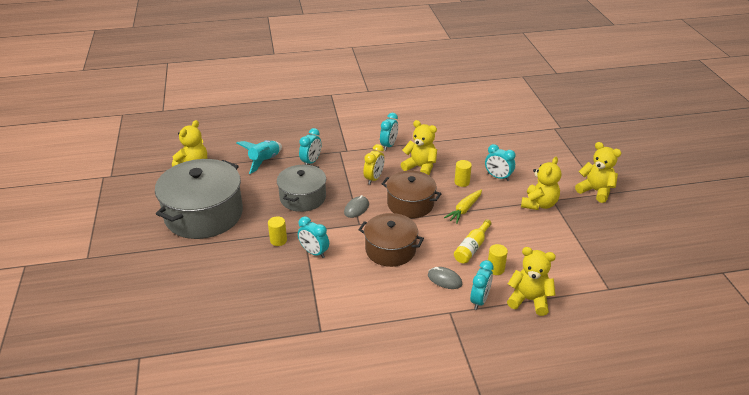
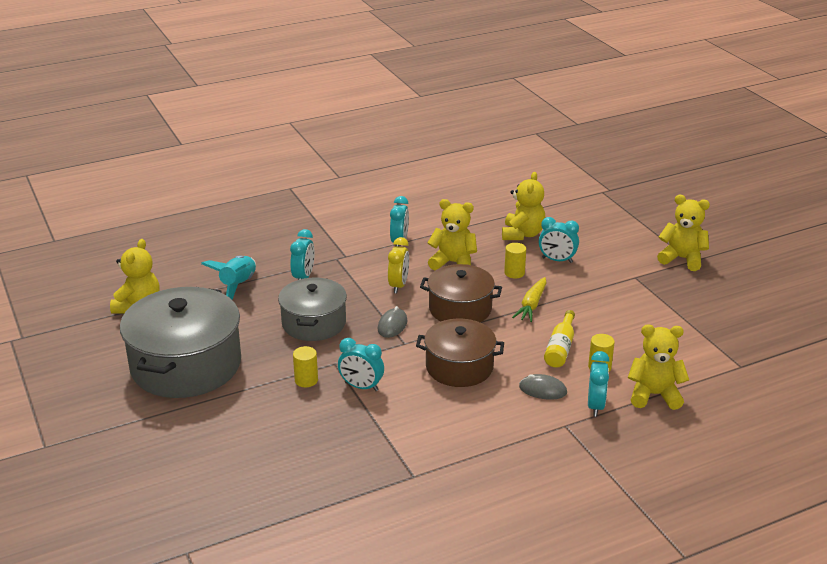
camera: 15 degrees left, 5 degrees down
(539, 204) = (621, 284): yellow teddy bear -> yellow teddy bear (522, 234)

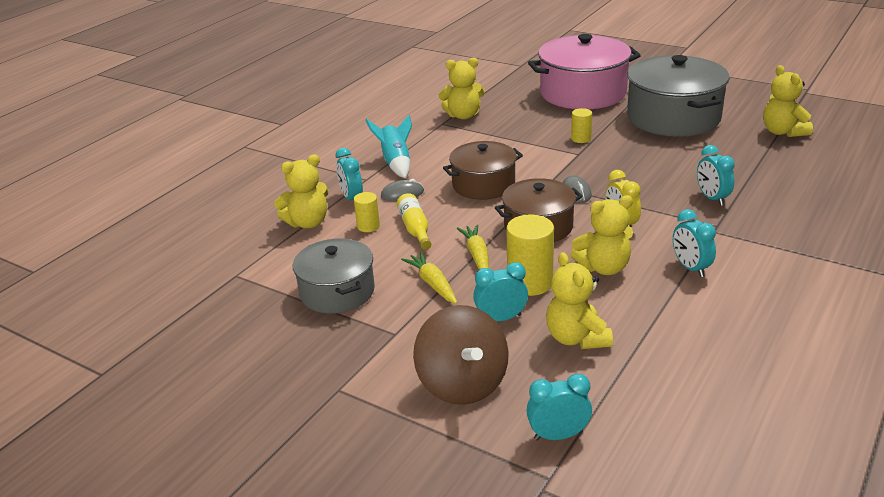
camera: 150 degrees right, 0 degrees up
(203, 448) = (583, 93): none -> pink pot
(237, 285) = (748, 171): turquoise rocket -> turquoise rocket (396, 163)
(314, 323) = (638, 170): grey pot -> grey pot (337, 292)
(361, 387) = (538, 149): turquoise clock -> turquoise clock (558, 435)
(514, 273) = (530, 282): yellow cylinder -> yellow cylinder, size x1.78
(583, 298) = (432, 284): none -> yellow carrot
(613, 238) = (462, 384): none -> brown spinning top
(682, 259) = (352, 387): yellow teddy bear -> yellow teddy bear (463, 115)

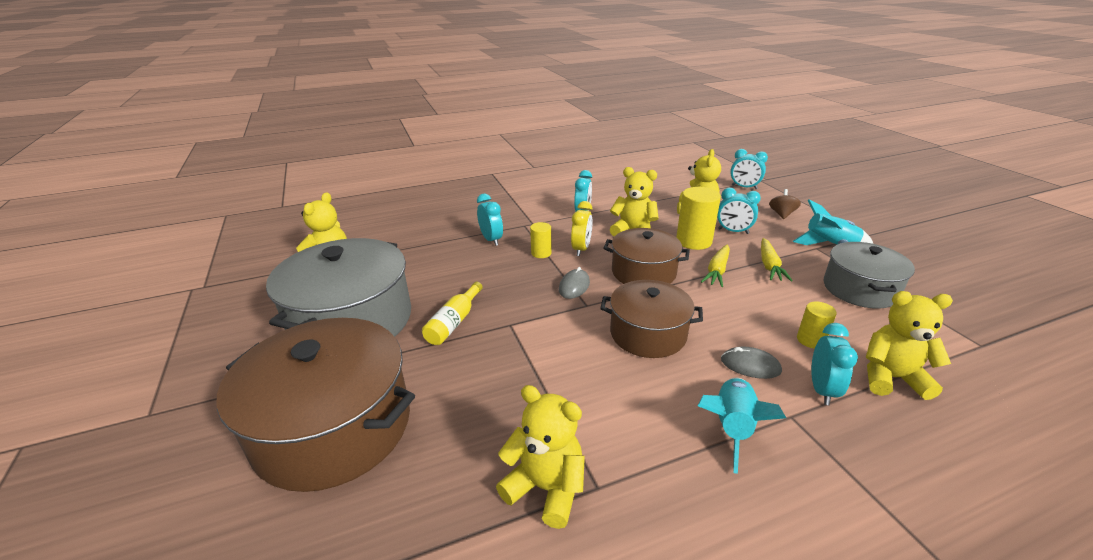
camera: 145 degrees left, 0 degrees up
(381, 346) = (829, 245): none -> turquoise rocket
(415, 228) = (758, 316): yellow bottle -> yellow bottle (454, 322)
(462, 384) = (782, 214): brown spinning top -> brown spinning top, size x0.48
(581, 139) = (476, 342): yellow cylinder -> yellow cylinder (541, 253)
(583, 93) = (333, 427): pink pot -> brown pot
(712, 198) = (491, 240): turquoise clock -> turquoise clock turned 45 degrees counterclockwise

